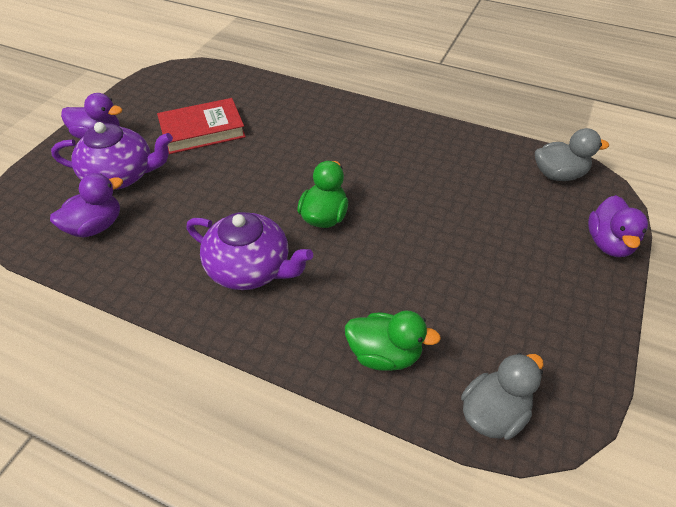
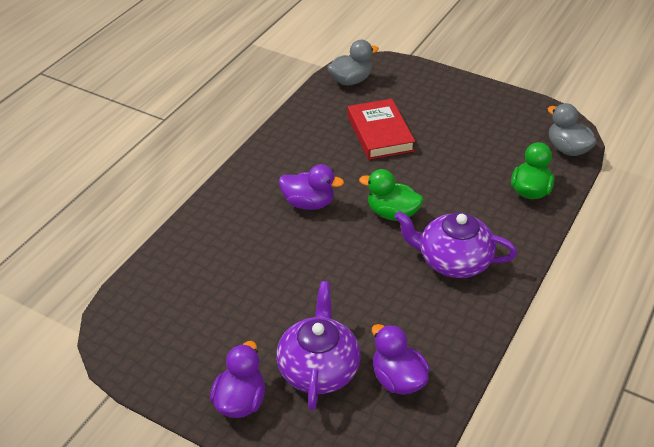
camera: 85 degrees left, 5 degrees down
(202, 130) = (248, 303): red book -> red book (380, 133)
(250, 269) = (452, 261): purple teapot -> purple teapot turned 105 degrees counterclockwise
(558, 174) = (350, 81): grey duck -> grey duck turned 60 degrees clockwise
(608, 243) = (425, 74): purple duck -> purple duck (308, 203)

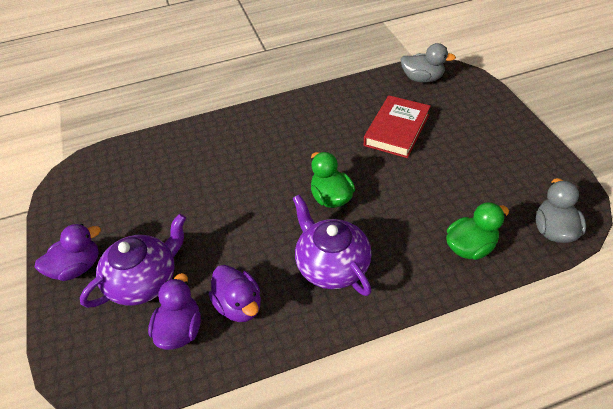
camera: 45 degrees right, 5 degrees up
(308, 203) = (282, 155): purple duck -> purple duck (239, 305)

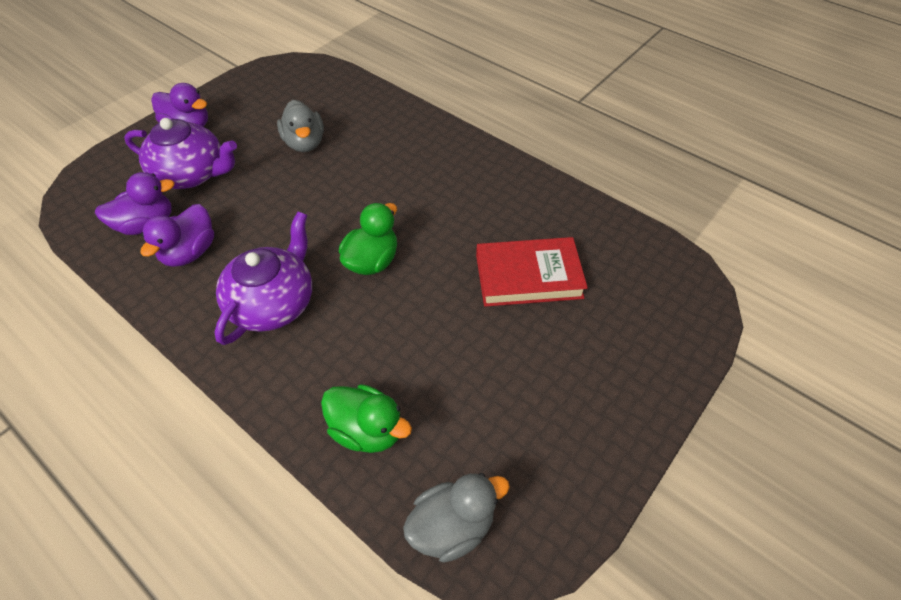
camera: 55 degrees right, 5 degrees up
(422, 79) = (654, 264): grey duck -> grey duck (305, 143)

